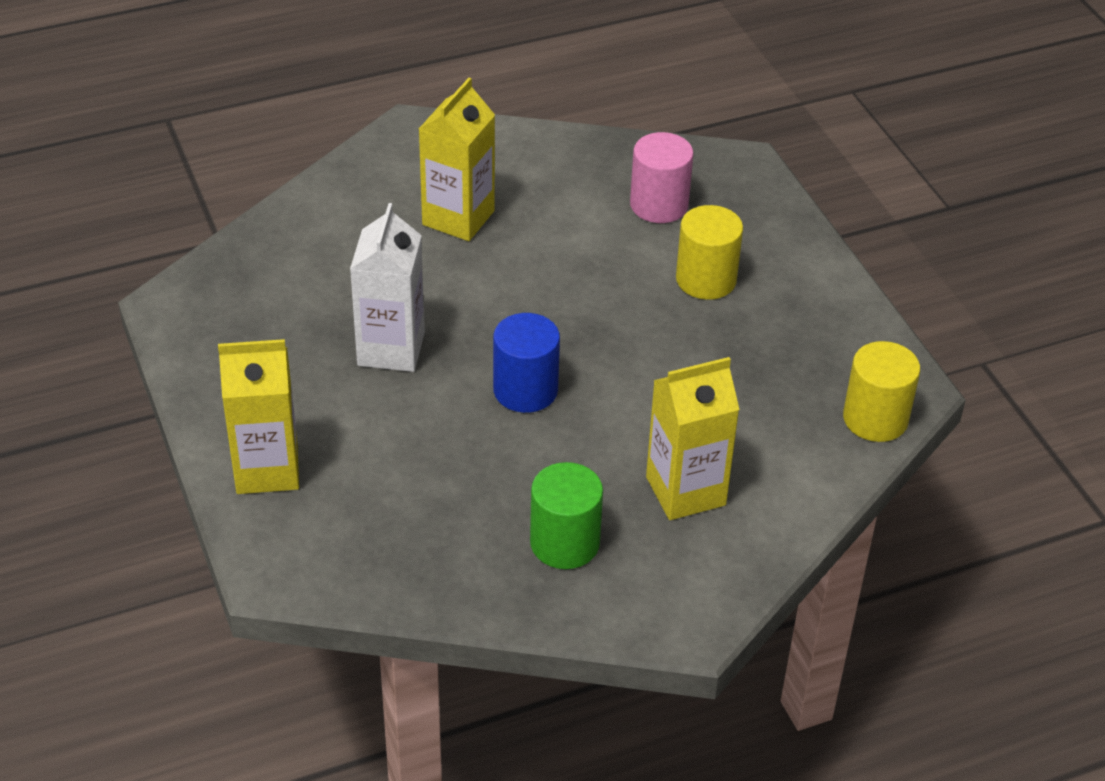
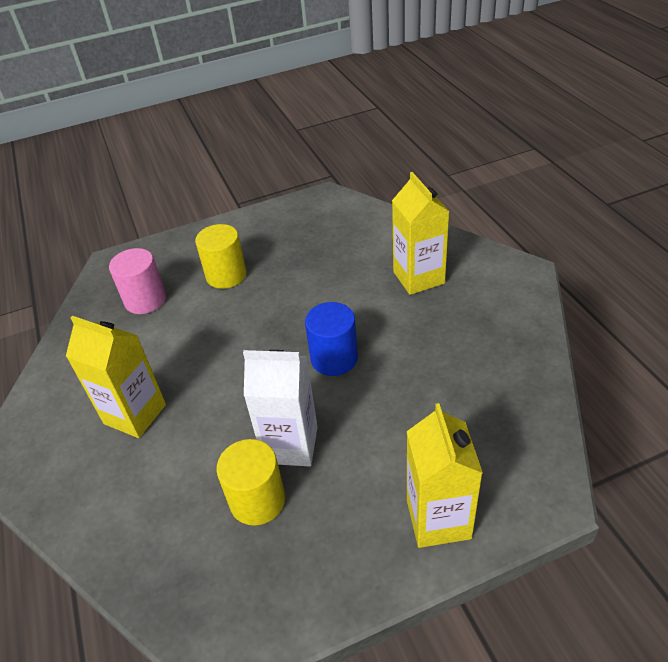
camera: 85 degrees left, 0 degrees up
(565, 543) = (474, 329): green cylinder -> none
(875, 418) = (349, 208): yellow cylinder -> yellow cylinder (257, 500)

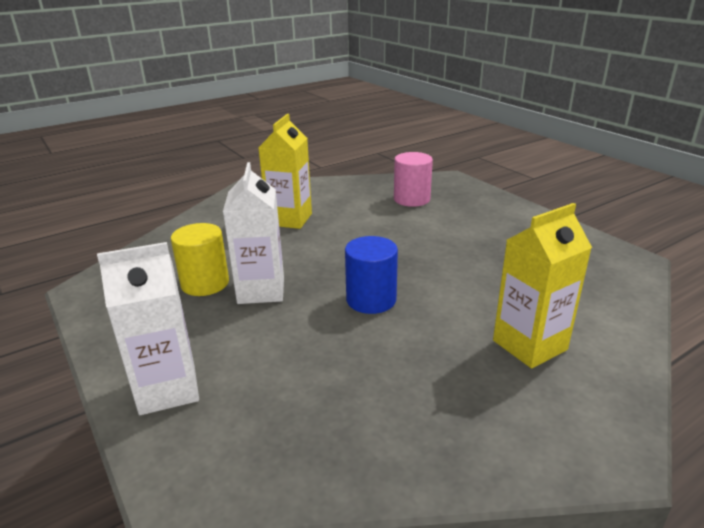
camera: 75 degrees right, 15 degrees down
(226, 275) = (461, 226): yellow cylinder -> none
(438, 519) = (168, 389): yellow carton -> white carton

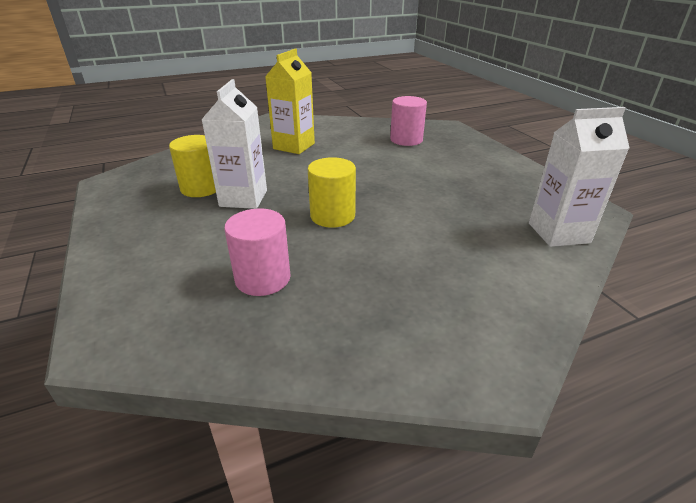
camera: 10 degrees right, 5 degrees up
(168, 389) = (131, 265): white carton -> white carton (558, 233)
(327, 383) = (263, 278): none -> pink cylinder
(371, 299) = (332, 216): blue cylinder -> yellow cylinder
(529, 345) = (459, 271): yellow carton -> none

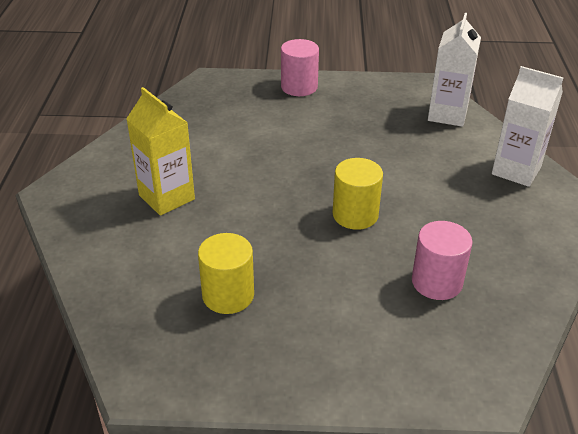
camera: 65 degrees left, 5 degrees up
(243, 198) = (279, 266): white carton -> white carton (516, 170)
(406, 140) = (221, 116): pink cylinder -> pink cylinder (299, 87)

